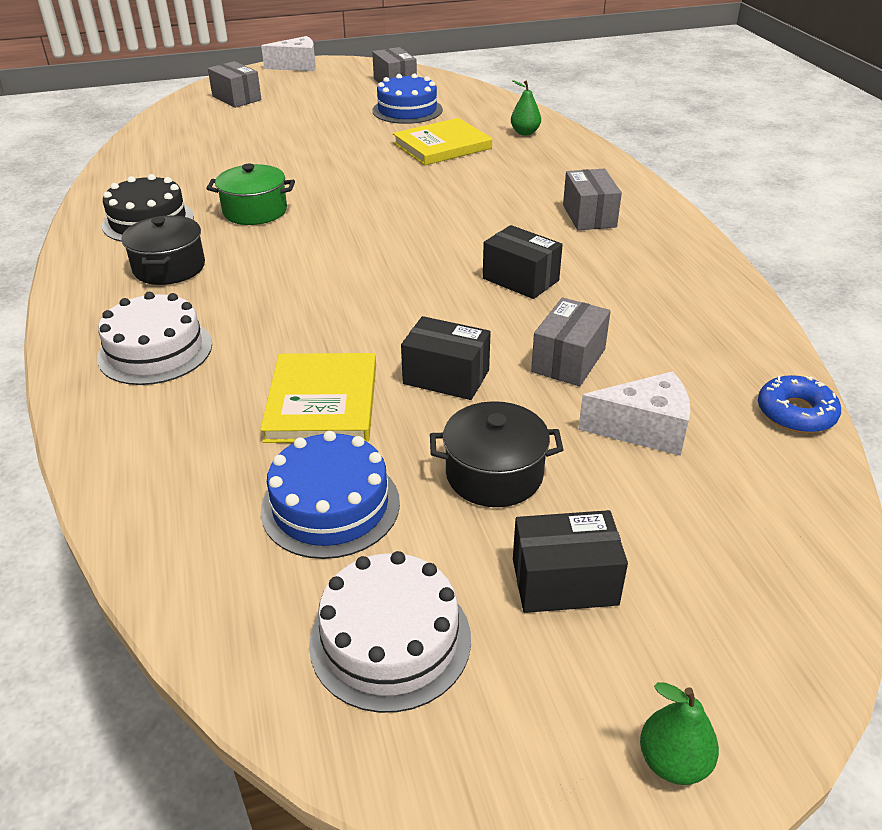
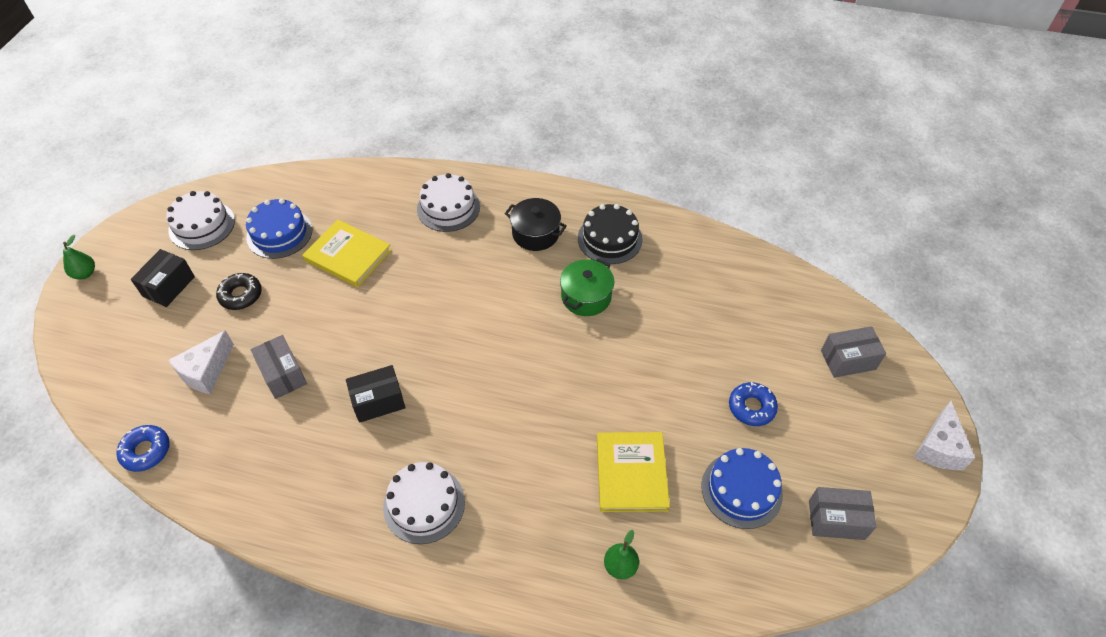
camera: 120 degrees right, 15 degrees up
(323, 119) = (751, 407): none -> blue donut
(446, 377) = (321, 312): black box -> none
(494, 474) = (241, 295): black pot -> black donut
(589, 216) = (424, 504): grey box -> white cake

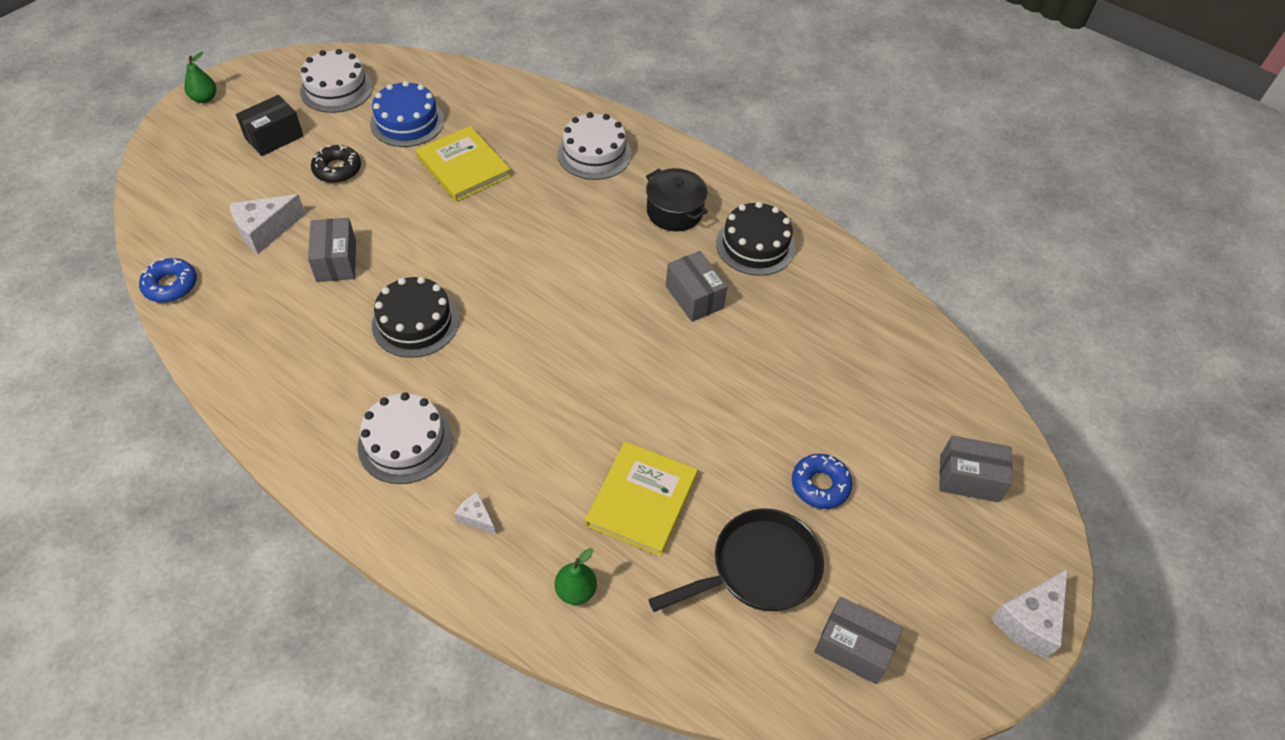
camera: 20 degrees right, 0 degrees up
(378, 401) = (415, 322): black box -> black cake
(513, 541) = (476, 518): none -> white cheese
(586, 297) = (694, 297): green pot -> grey box
(741, 490) = (758, 568): blue cake -> black pan

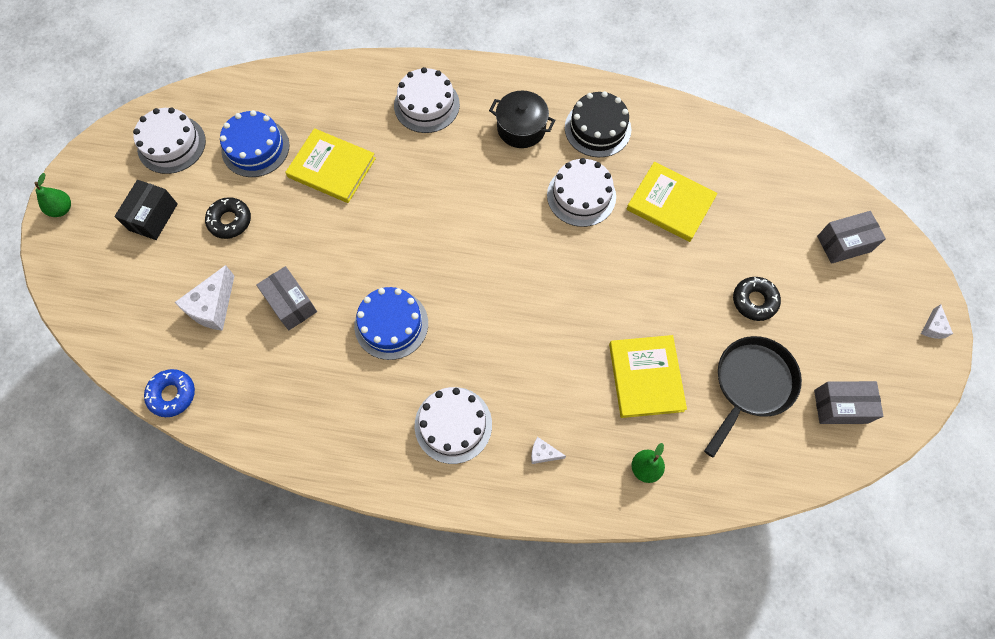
camera: 25 degrees left, 15 degrees up
(415, 322) = (391, 324): black cake -> blue cake
(694, 297) = (581, 195): grey box -> white cake
(787, 347) = (670, 203): none -> yellow book
(820, 485) = (754, 301): blue donut -> black donut
(1029, 621) = (933, 327): white cheese -> white cheese, size x0.53

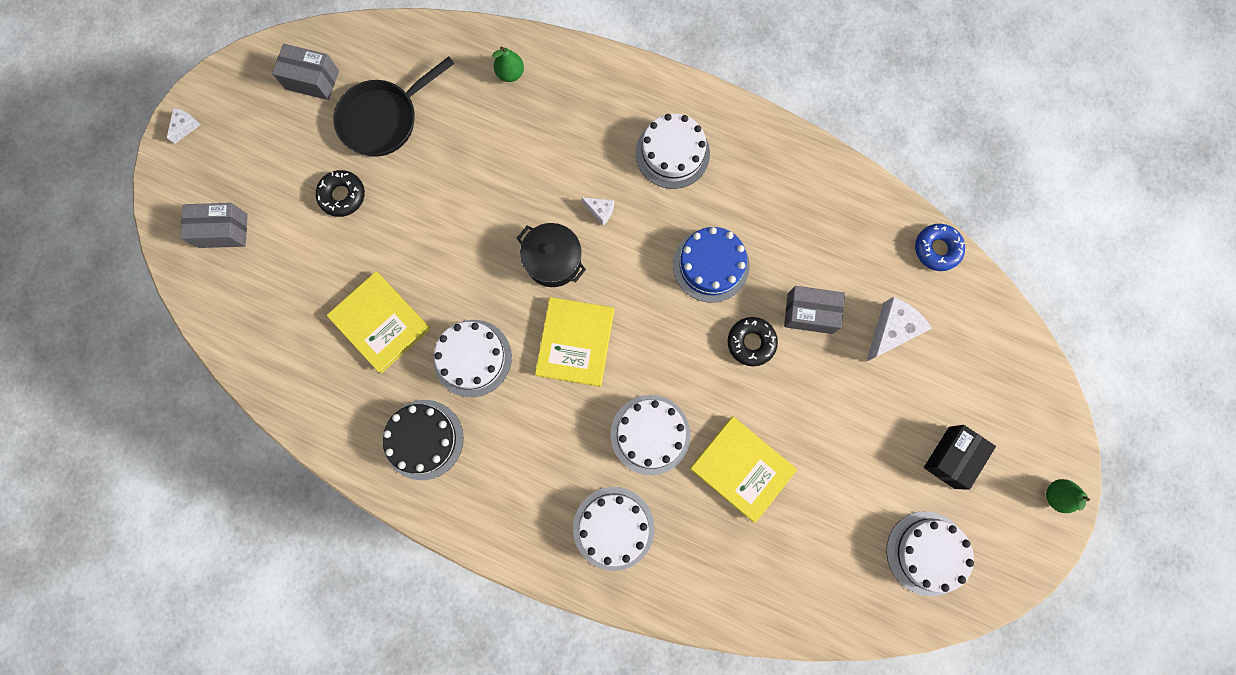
camera: 165 degrees left, 10 degrees up
(230, 221) = (865, 429): black donut -> black donut (751, 342)
(255, 148) = (827, 521): blue cake -> none
(291, 304) = (809, 313): grey box -> grey box turned 60 degrees counterclockwise
(414, 174) = (650, 434): none -> white cake
(521, 128) = (511, 463): black pot -> black pot (553, 260)
(543, 453) = (597, 108): white cheese -> white cheese (600, 211)
(646, 377) = (478, 150): yellow book -> yellow book (575, 342)

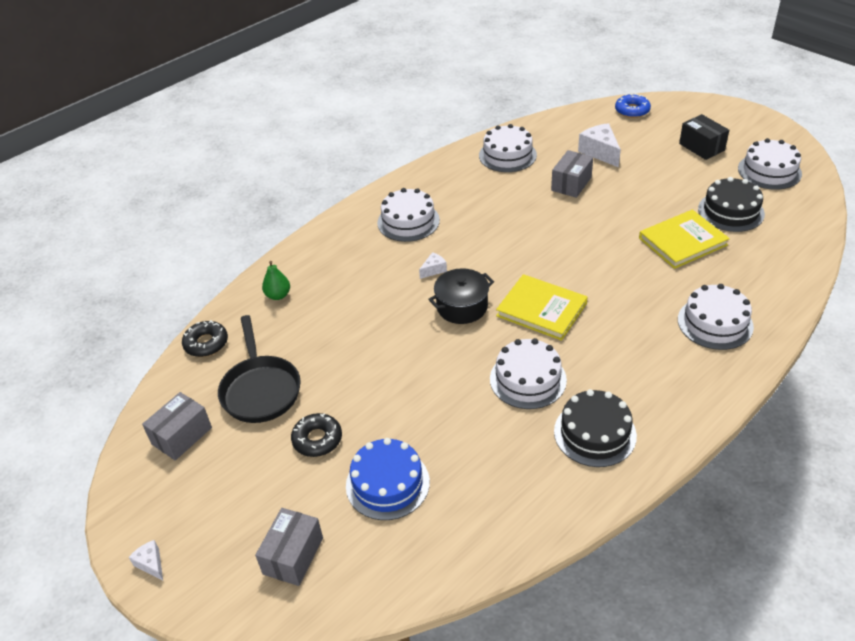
camera: 65 degrees left, 35 degrees down
(380, 323) = (463, 440): yellow book -> none
(650, 434) = (638, 284): white cake -> white cake (507, 155)
(711, 265) = (510, 222): blue cake -> blue cake (387, 483)
(751, 342) = (582, 215): black donut -> black donut (206, 343)
(821, 516) = (731, 211): none -> black cake
(937, 249) = (549, 122): blue donut -> blue donut (632, 110)
(1056, 495) = (739, 113): green pear -> none

